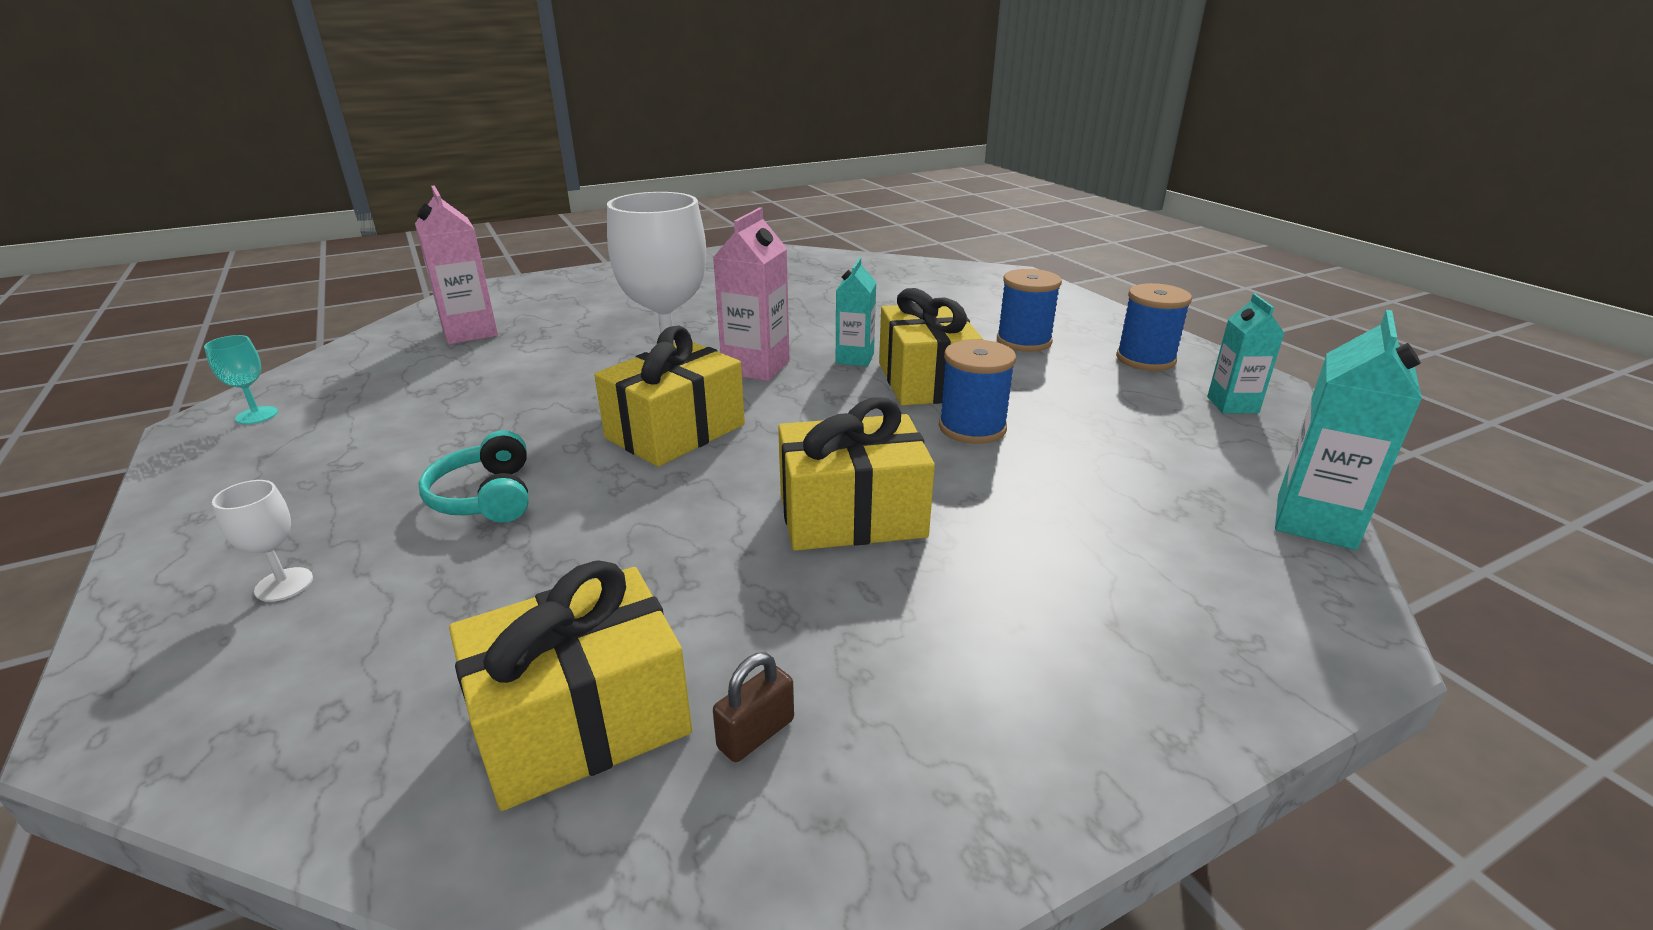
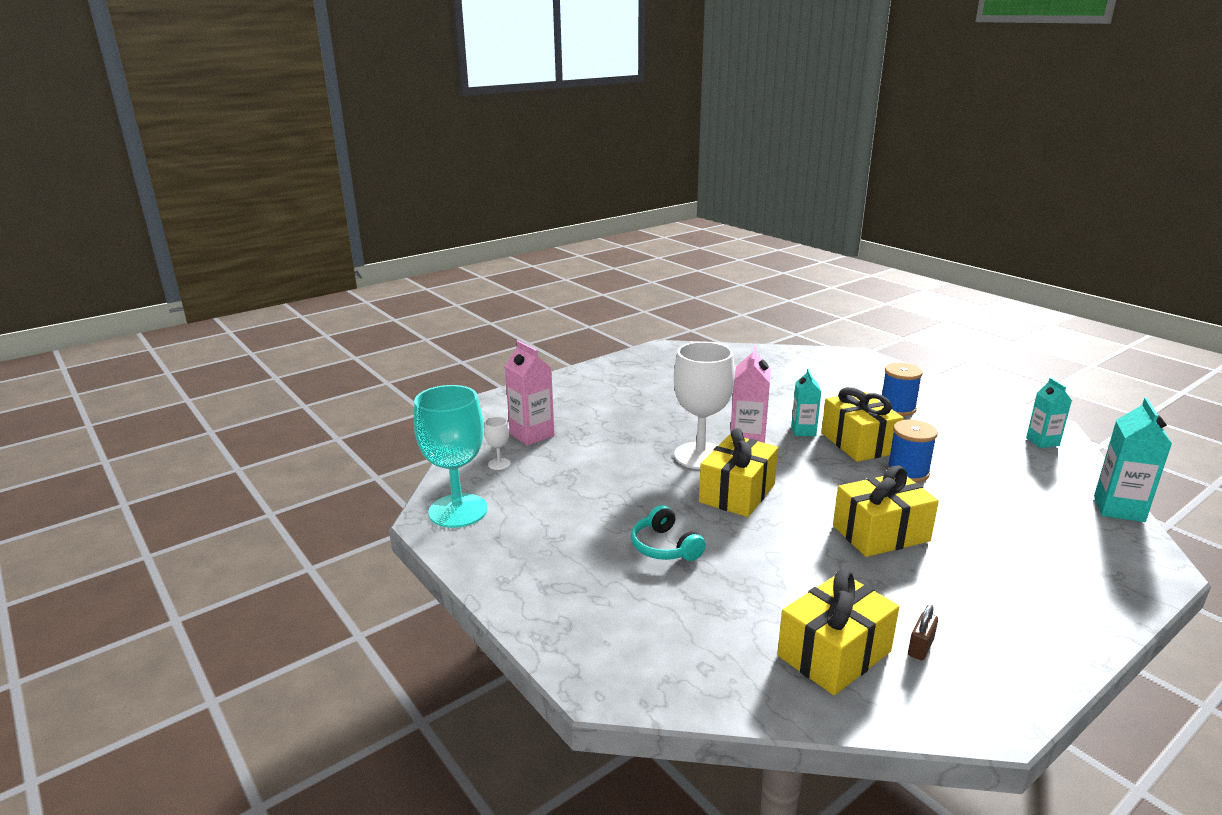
camera: 10 degrees left, 5 degrees down
(257, 415) = (458, 511): turquoise goblet -> turquoise goblet, size x2.39
(284, 584) = (605, 610): white goblet -> white goblet (499, 464)
(1145, 359) = (977, 415): blue spool -> none

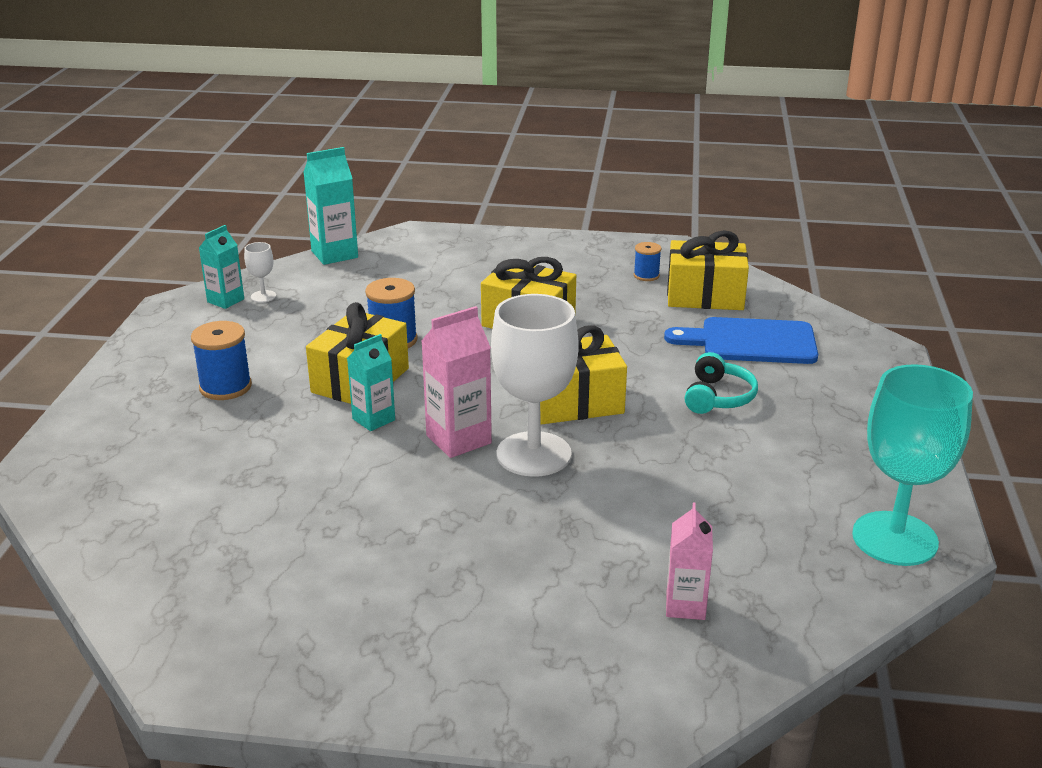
camera: 135 degrees left, 5 degrees up
(499, 464) = (783, 579): white goblet -> white goblet (263, 296)
(532, 435) = (685, 605): pink carton -> pink carton, size x0.66
(716, 617) = (751, 342): none -> blue cutting board
(920, 647) = (646, 275): brown padlock -> blue spool

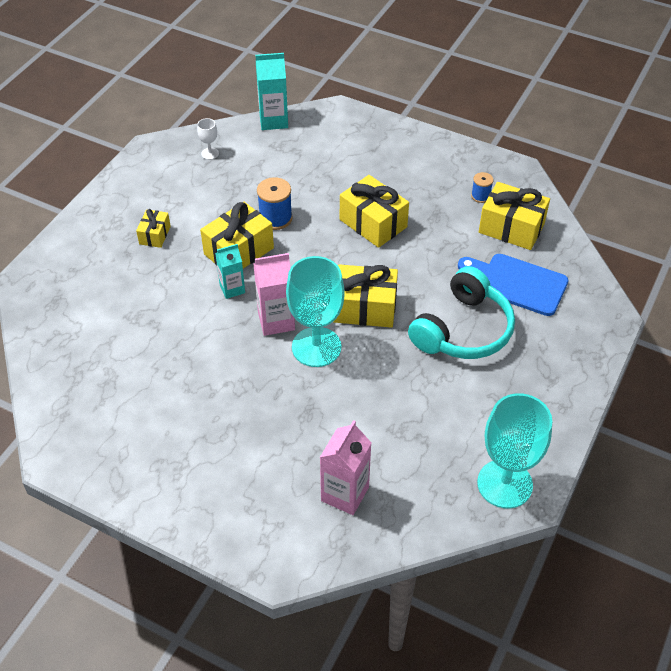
camera: 20 degrees right, 20 degrees up
(225, 300) = (184, 152): turquoise carton -> none
(225, 387) = (155, 235): blue spool -> yellow gift
(534, 454) = (316, 347): white goblet -> turquoise goblet
(685, 605) = (345, 494): pink carton -> pink carton, size x1.52
(717, 397) = (463, 330): turquoise headphones -> turquoise headphones, size x1.83

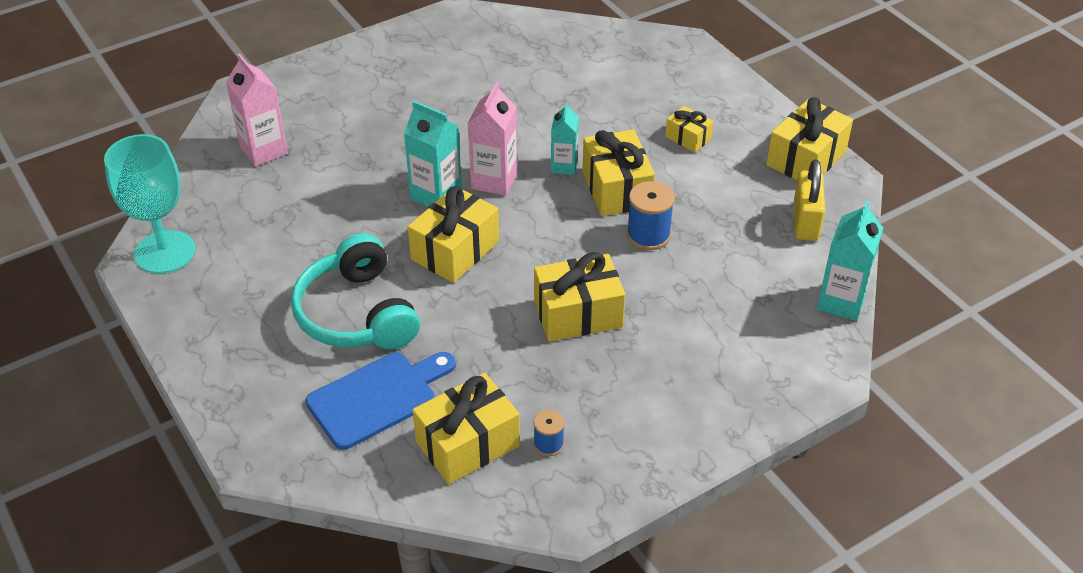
camera: 120 degrees right, 5 degrees down
(142, 171) = (806, 159): none -> yellow gift
(210, 153) = (805, 221): white goblet -> yellow padlock
(316, 347) = (436, 195): turquoise goblet -> turquoise carton

